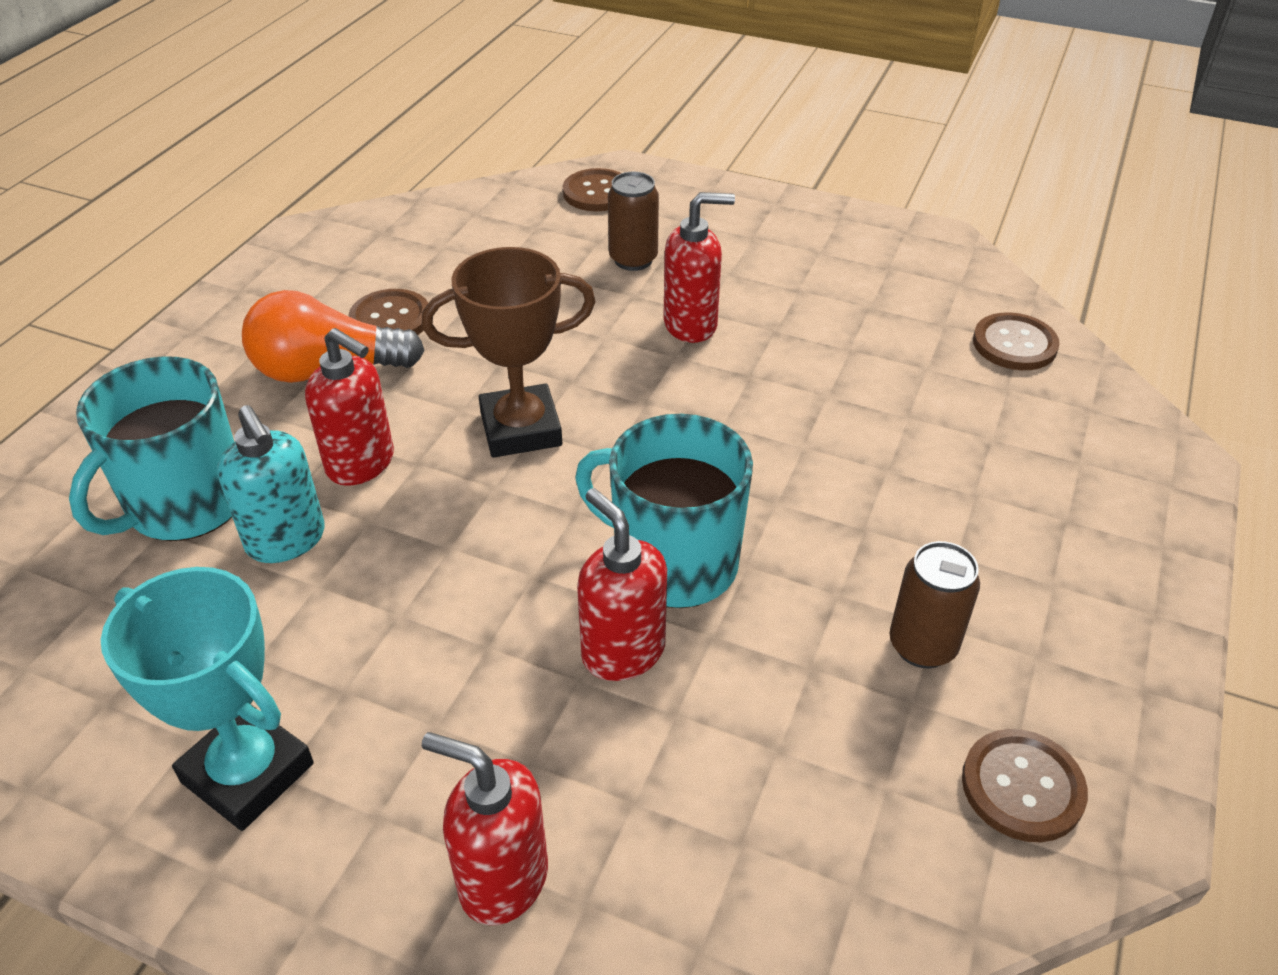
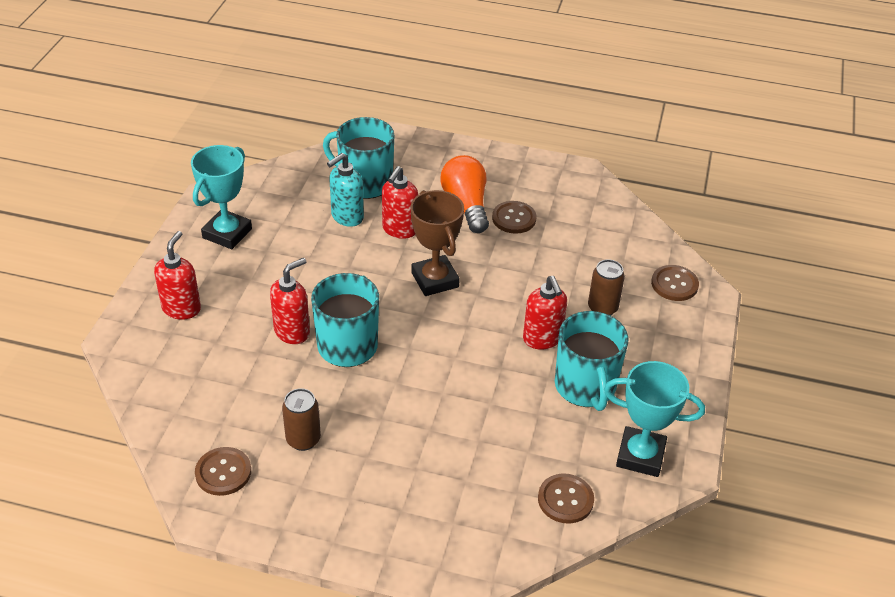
camera: 80 degrees right, 0 degrees up
(796, 297) = (585, 387): none -> turquoise mug
(926, 269) = (640, 456): none -> turquoise trophy

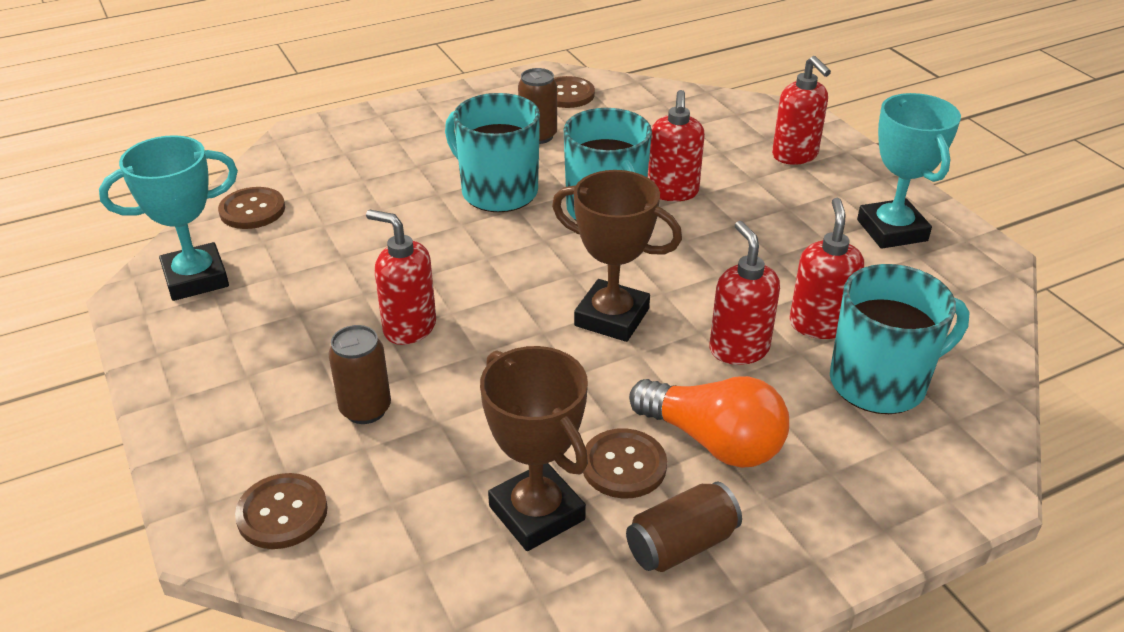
camera: 140 degrees right, 5 degrees down
(347, 217) = (819, 324): turquoise soap dispenser -> red soap dispenser
(526, 184) = (681, 545): none -> brown can
(568, 224) = (536, 513): none -> brown trophy
(585, 387) = (310, 307): turquoise mug -> turquoise mug (498, 191)

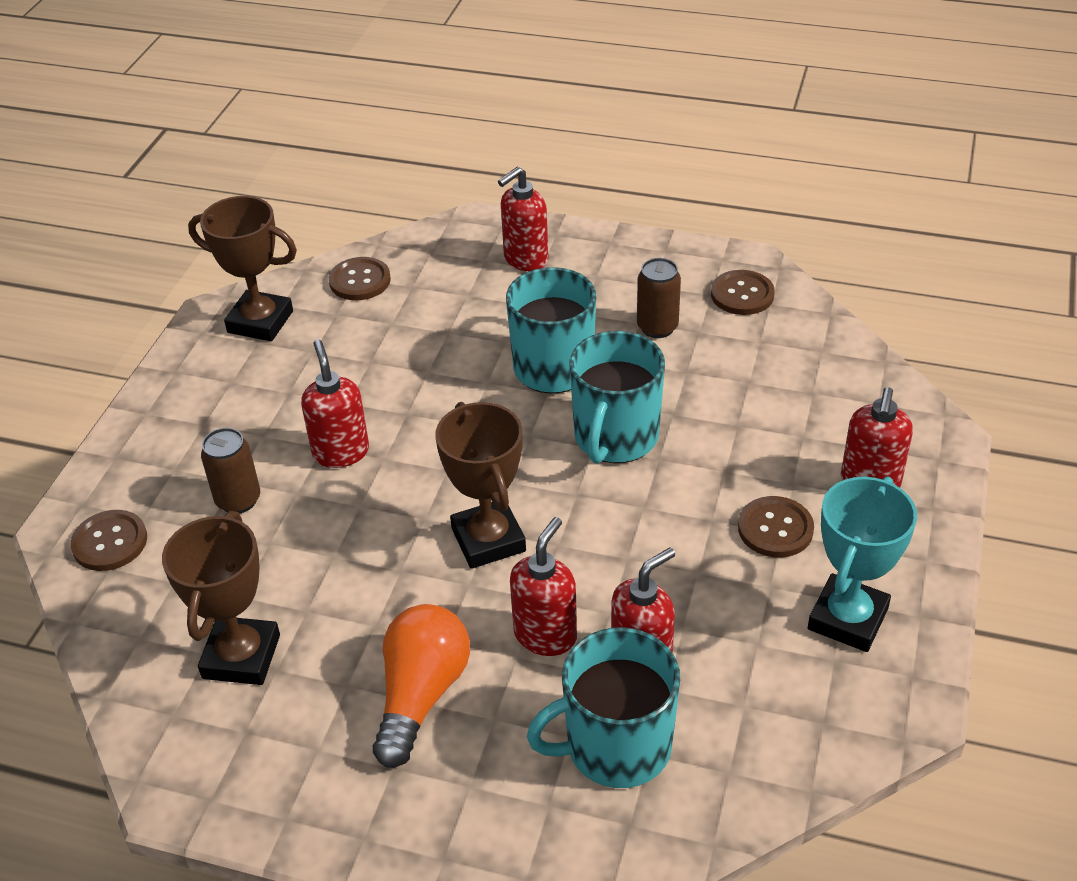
camera: 45 degrees right, 5 degrees up
(196, 278) = (260, 322): turquoise trophy -> brown trophy
(624, 465) = (337, 665): brown button -> brown button (775, 529)
(672, 192) = (697, 453): red soap dispenser -> red soap dispenser (525, 259)
(681, 545) = (295, 753): brown can -> none
(713, 441) = (421, 695): orange light bulb -> orange light bulb turned 150 degrees counterclockwise
(880, 382) = (616, 746): turquoise mug -> turquoise mug turned 135 degrees clockwise

